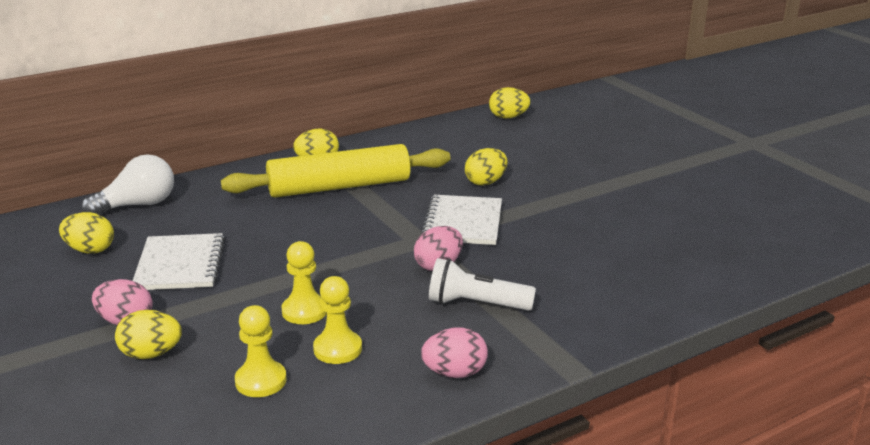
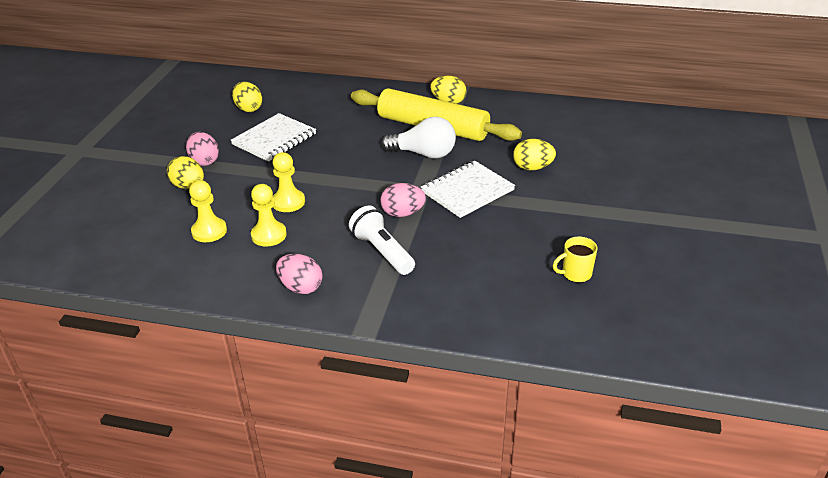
camera: 45 degrees right, 10 degrees up
(138, 205) = (309, 90): white light bulb -> white light bulb (424, 154)
(508, 117) = (640, 121): yellow egg -> none
(651, 241) = (575, 274): none -> yellow mug

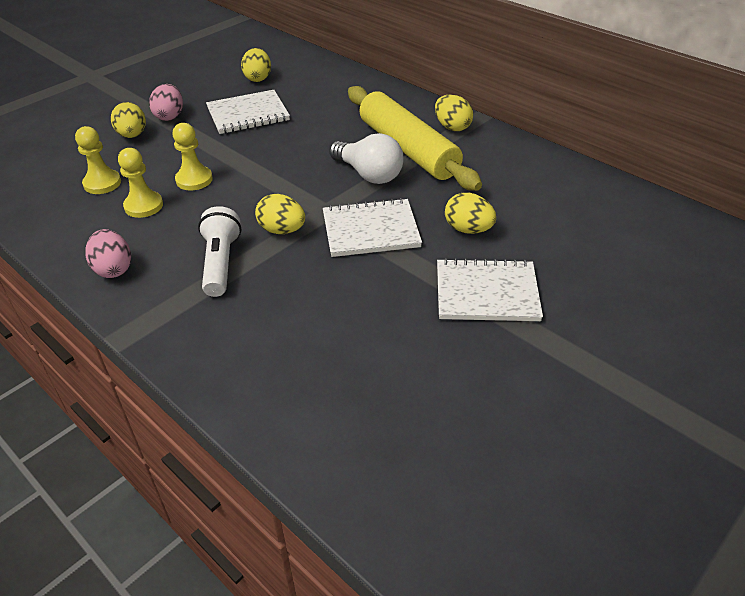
camera: 30 degrees right, 5 degrees up
(403, 213) = (282, 230): pink egg -> yellow egg
(575, 274) = (387, 374): yellow mug -> none
(585, 202) = (486, 293): none -> white notebook

